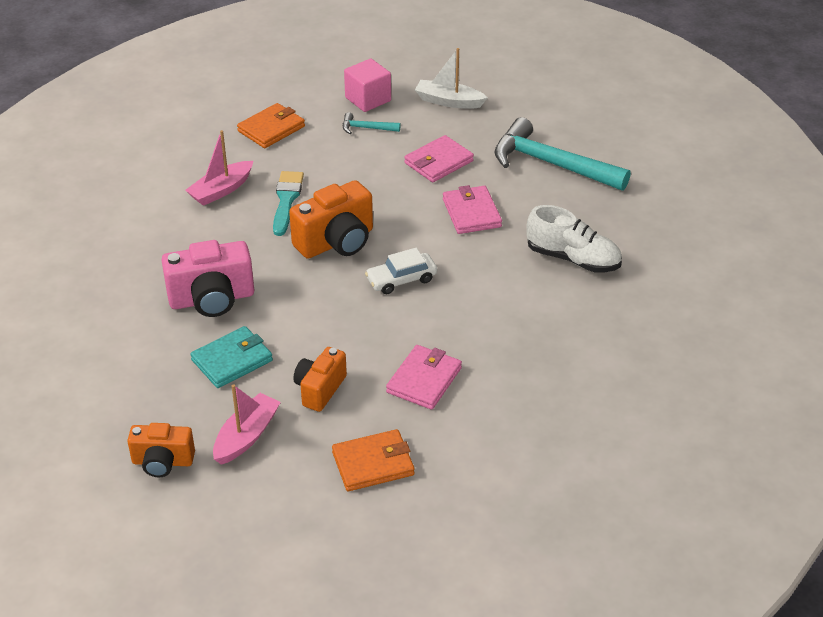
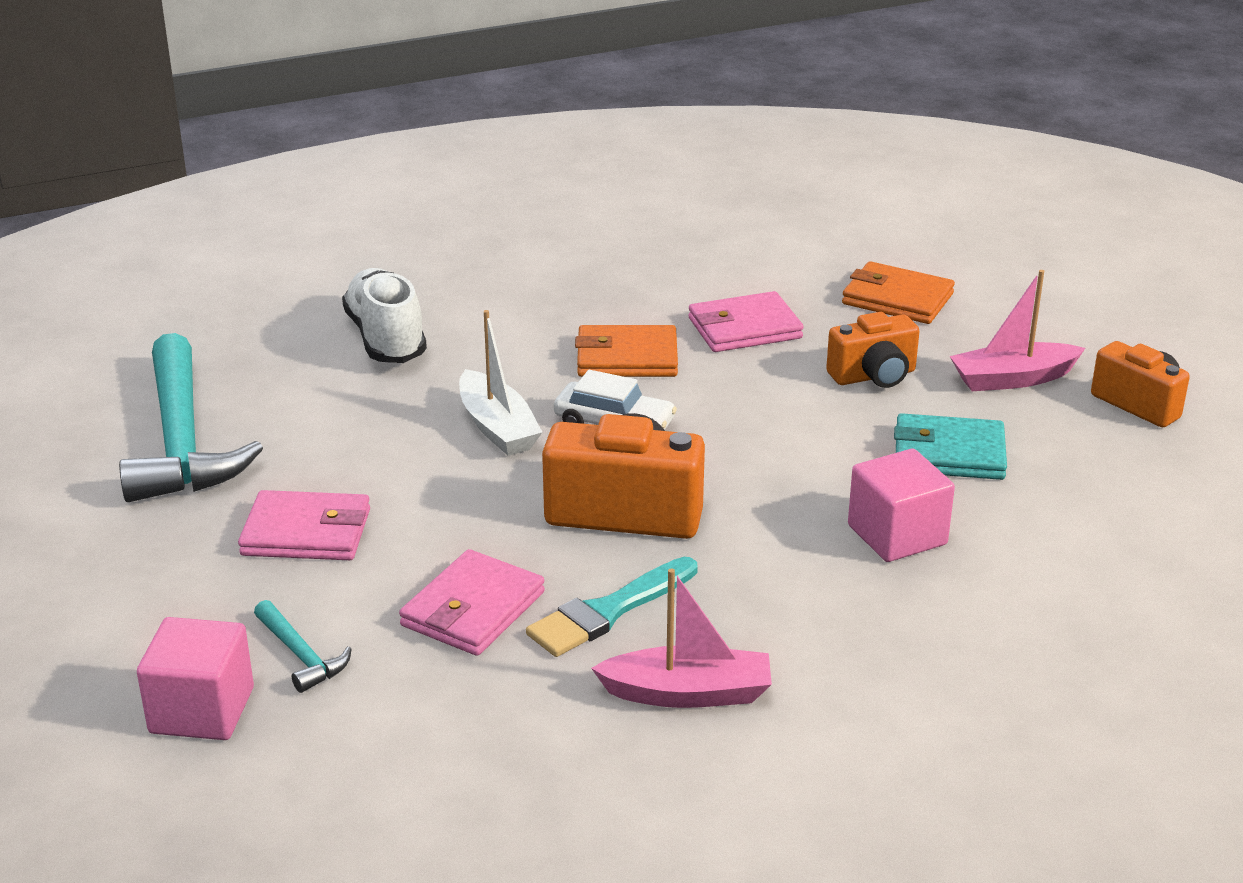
camera: 135 degrees left, 10 degrees down
(212, 299) = (897, 535): pink camera -> pink cube
(271, 129) = (446, 762): orange wallet -> orange wallet (627, 358)
(448, 101) = (102, 618): white boat -> white boat (497, 427)
(471, 213) = (396, 444): pink wallet -> pink wallet (473, 609)

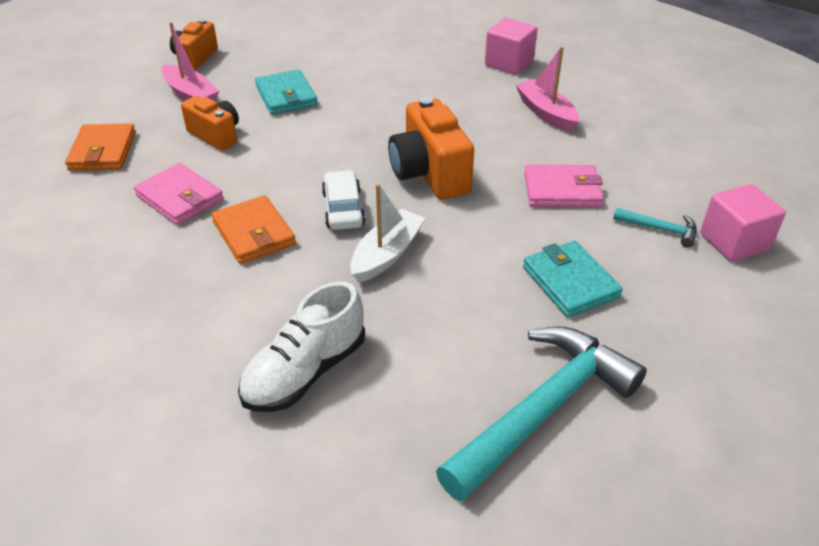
camera: 120 degrees left, 10 degrees up
(301, 655) = (660, 229): turquoise hammer -> turquoise hammer turned 90 degrees clockwise
(306, 532) = (570, 282): pink wallet -> turquoise wallet
(608, 611) = (517, 150): turquoise brush -> none
(897, 535) = (374, 93): pink cube -> pink cube (509, 63)

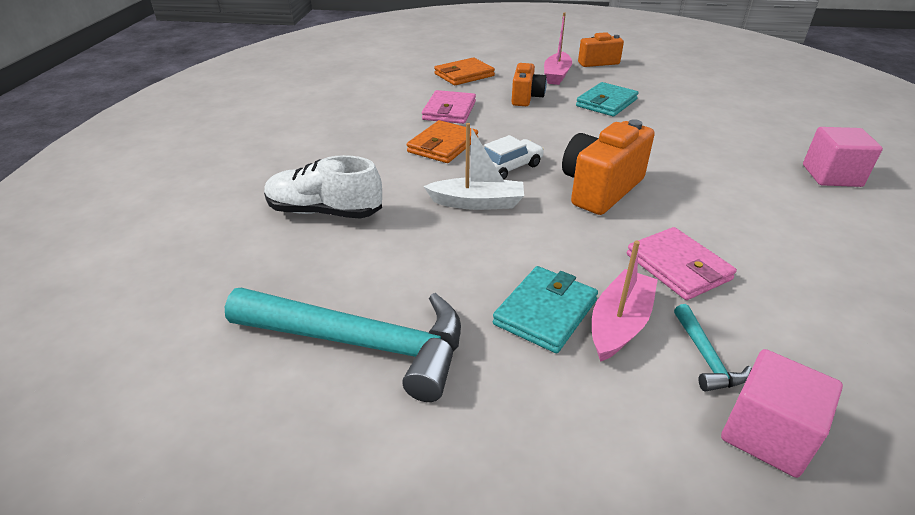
camera: 60 degrees right, 5 degrees down
(546, 113) = (788, 220): pink boat -> pink boat (619, 324)

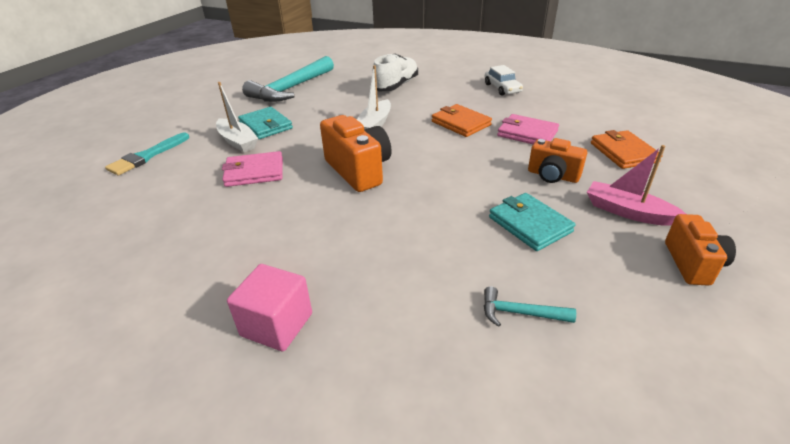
camera: 110 degrees right, 0 degrees up
(508, 167) = (413, 141): white car -> white car (502, 88)
(619, 324) = (237, 141): pink boat -> white boat
(706, 357) = (193, 157): turquoise hammer -> turquoise hammer (519, 313)
(767, 434) = (147, 156): pink cube -> turquoise brush

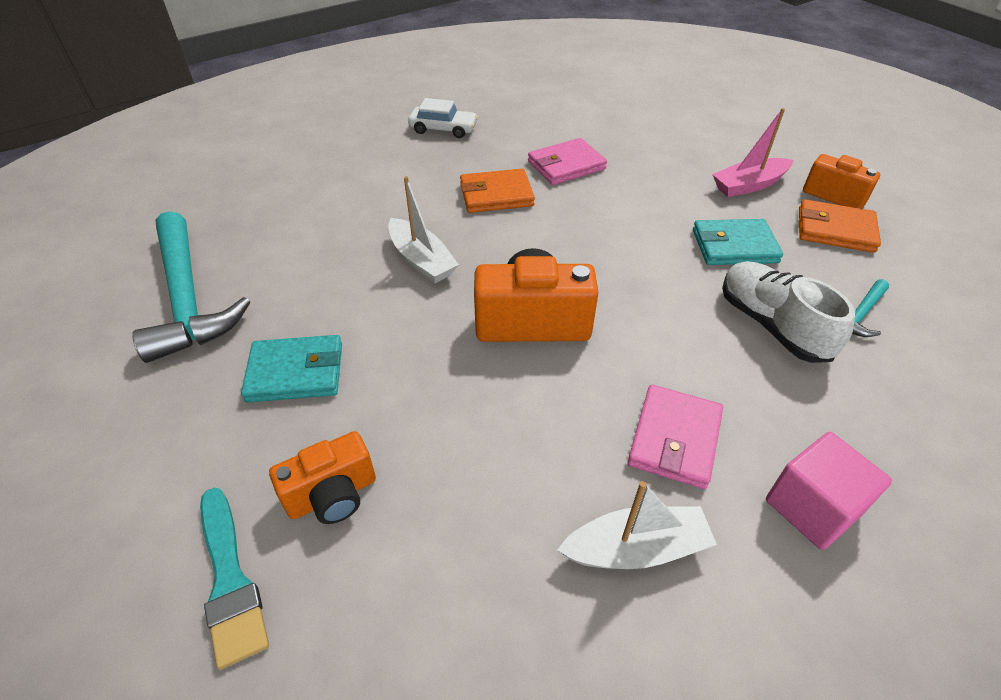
camera: 60 degrees left, 10 degrees up
(237, 141) = (315, 424): white boat -> white boat (636, 548)
(254, 172) = (441, 430): pink wallet -> pink wallet (674, 439)
(396, 86) = (327, 197): white shoe -> white shoe (771, 325)
(552, 176) = (661, 192): orange camera -> orange camera (332, 495)
(623, 152) = (653, 135): orange wallet -> orange wallet (835, 230)

